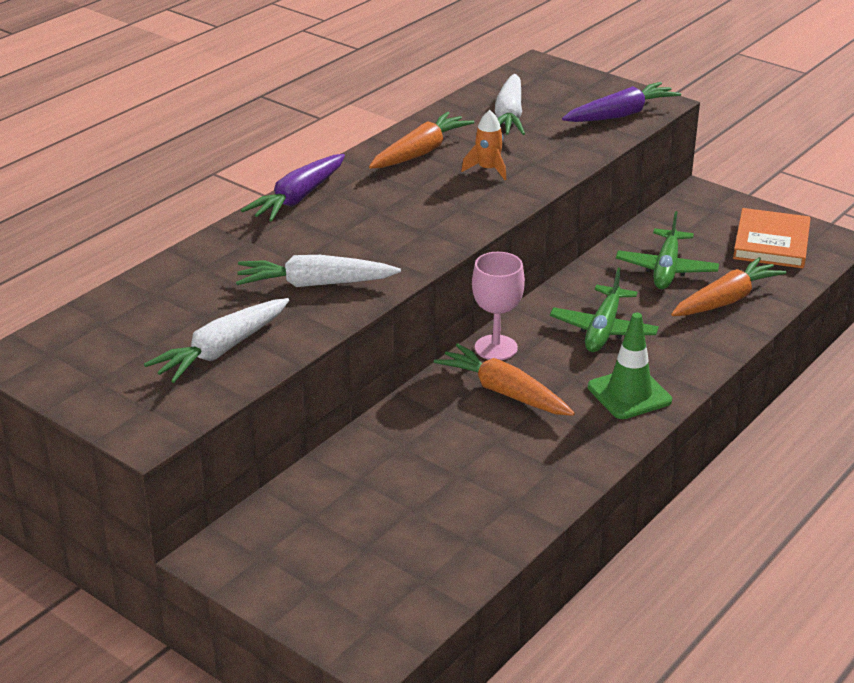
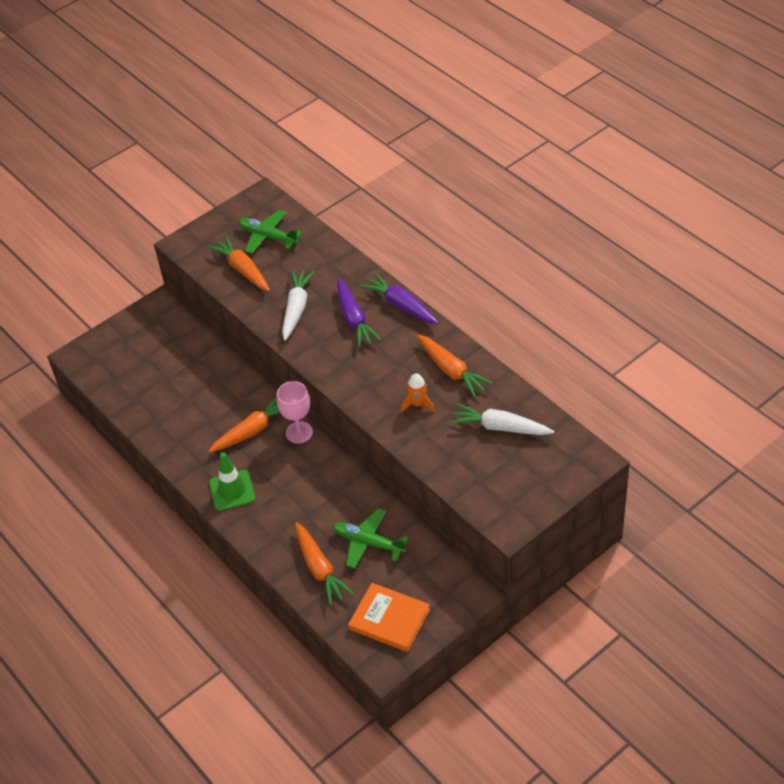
camera: 105 degrees right, 15 degrees up
(222, 350) = (243, 270): white carrot -> orange carrot
(603, 329) = (303, 491): green plane -> green plane (268, 236)
(620, 114) = (491, 497): purple carrot -> purple carrot (354, 319)

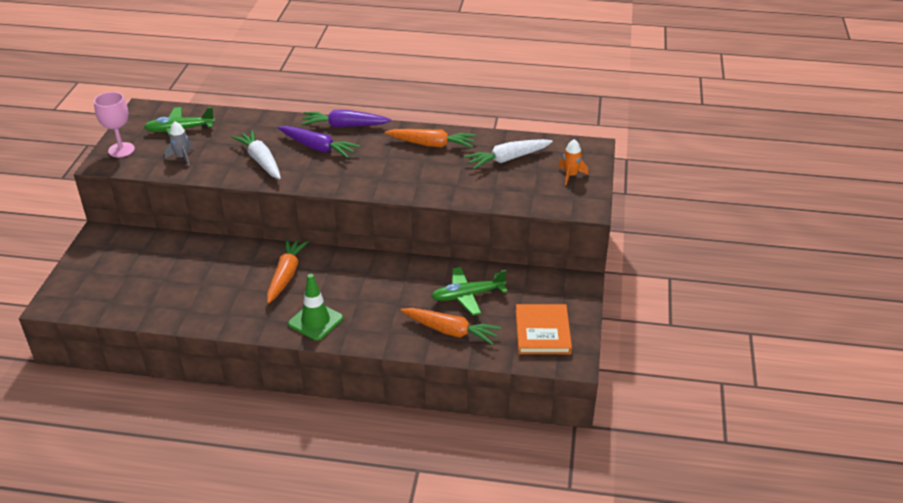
camera: 45 degrees left, 10 degrees down
(243, 270) = (182, 157): orange carrot -> grey rocket
(299, 432) = (328, 258): pink goblet -> pink goblet (121, 150)
(389, 619) = (542, 332): orange book -> orange book turned 75 degrees counterclockwise
(418, 404) = (432, 173): orange rocket -> orange rocket (570, 175)

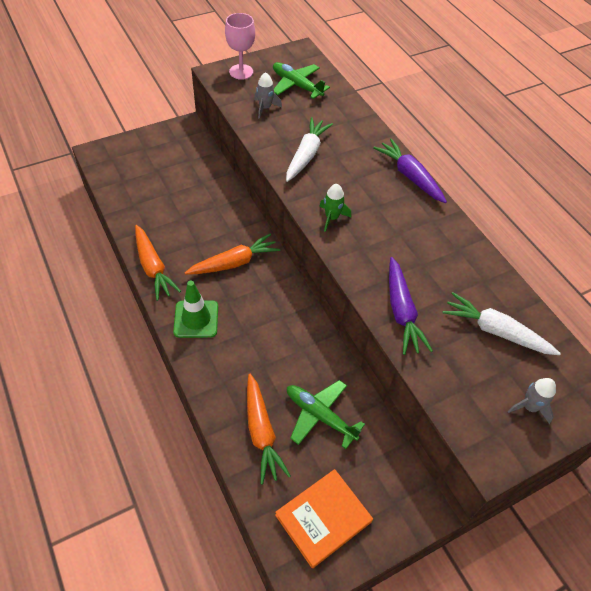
camera: 50 degrees right, 15 degrees up
(318, 147) = (361, 178): purple carrot -> purple carrot (401, 311)
(337, 178) = (332, 218): none -> green rocket
(431, 144) = (451, 254): orange carrot -> orange carrot (153, 267)
(570, 175) = (529, 407): orange rocket -> grey rocket

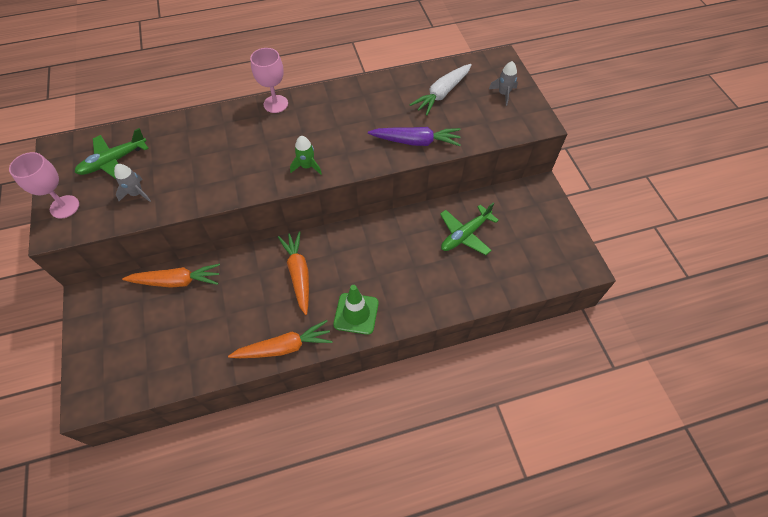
camera: 75 degrees left, 5 degrees up
(261, 432) = (474, 276): orange carrot -> orange carrot (176, 281)
(306, 155) = (221, 171): white carrot -> none
(323, 518) = (545, 247): orange book -> none
(410, 176) = (275, 104): purple carrot -> pink goblet

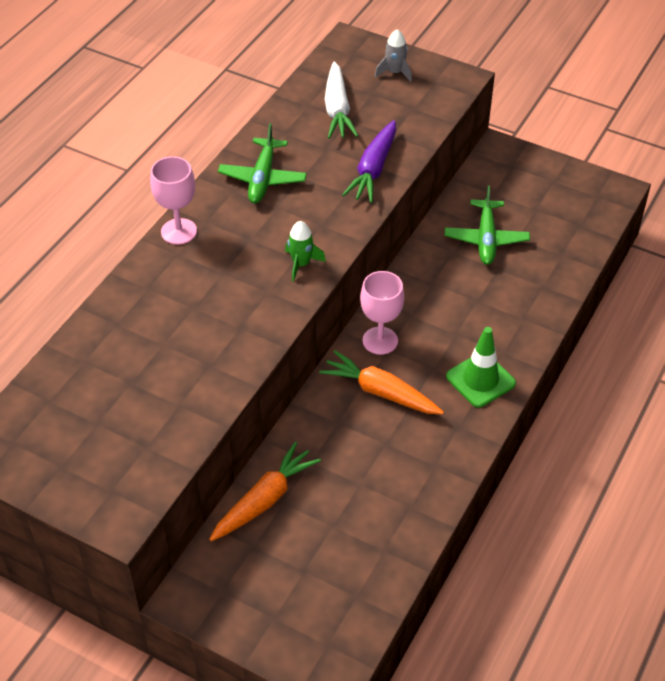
camera: 45 degrees left, 10 degrees down
(64, 207) = (94, 492): pink goblet -> pink goblet (380, 340)
(113, 161) = (79, 412): green plane -> green plane (262, 178)
(137, 193) = (158, 418): grey rocket -> none
(284, 347) = (455, 461): orange carrot -> none
(416, 141) = (373, 169): purple carrot -> purple carrot turned 150 degrees clockwise

